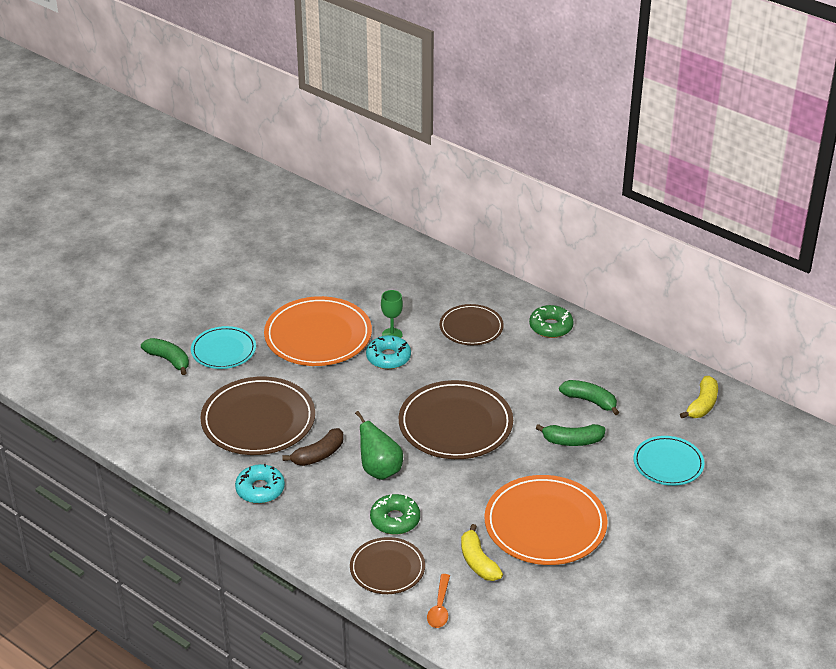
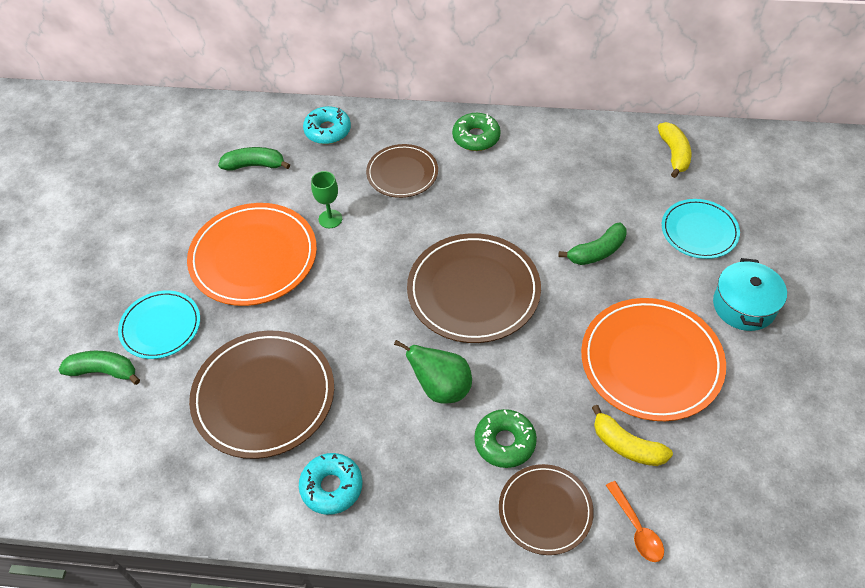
camera: 30 degrees left, 15 degrees up
(318, 455) = (362, 405): brown banana -> none
(388, 358) = (347, 247): turquoise donut -> turquoise donut (327, 131)
(590, 401) = (576, 199): green banana -> green banana (255, 165)
(653, 524) = (744, 306): none -> turquoise pot

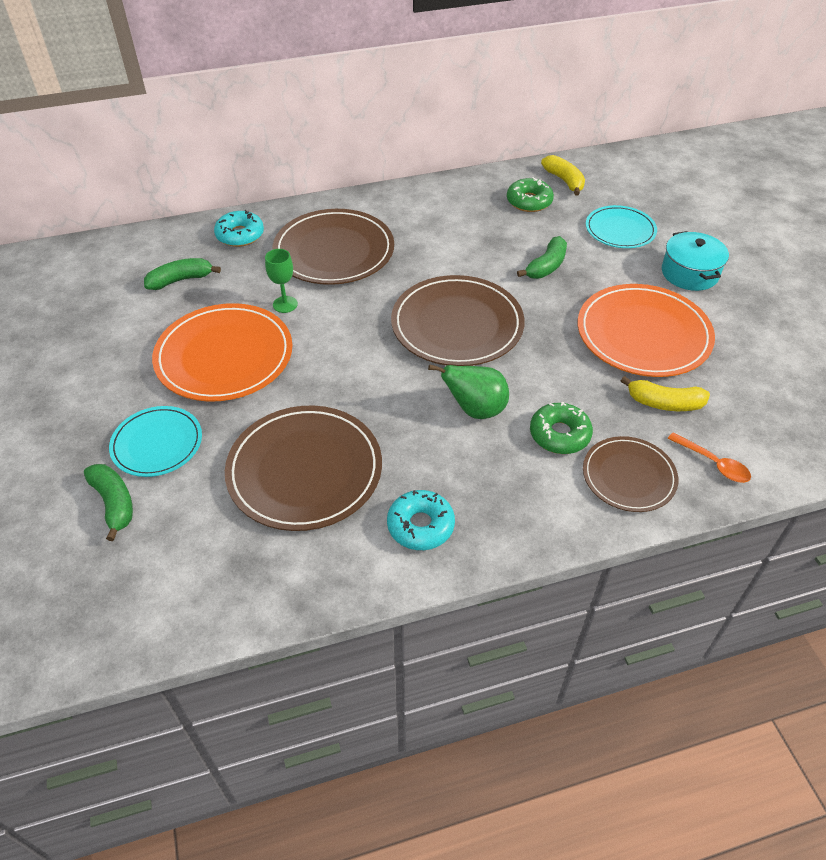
camera: 25 degrees left, 5 degrees down
(104, 371) = (114, 503): green banana -> green banana turned 75 degrees clockwise
(402, 173) = (334, 251): brown plate -> brown plate, size x1.67
(476, 137) = (386, 208): green donut -> green donut (529, 201)

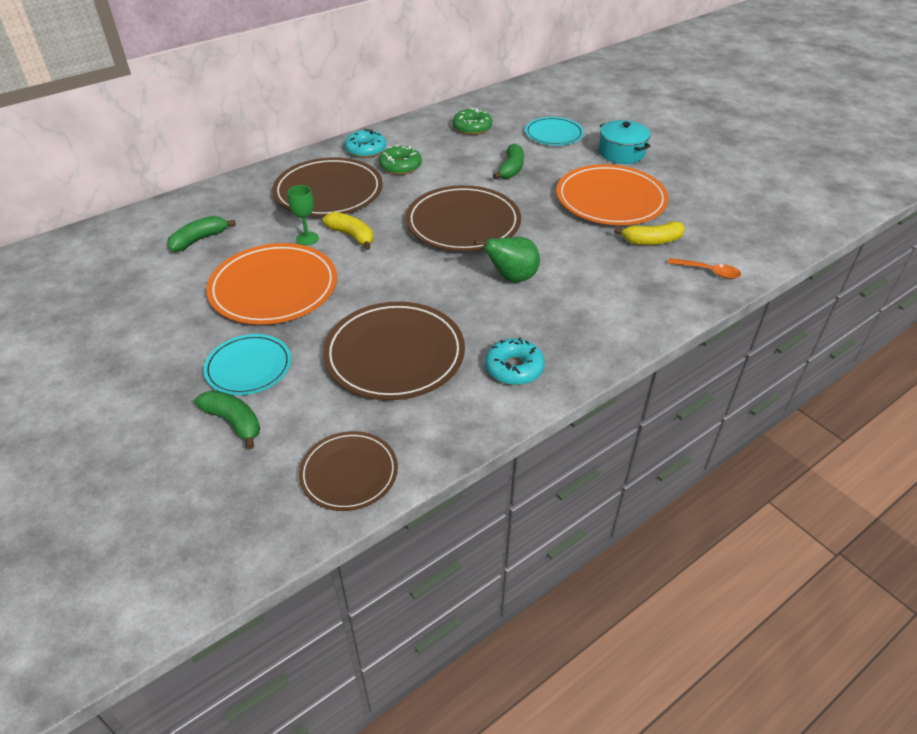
camera: 20 degrees left, 5 degrees down
(240, 235) = (236, 196): turquoise donut -> turquoise donut (366, 150)
(559, 434) = (586, 279): green donut -> green donut (400, 166)
(564, 181) = (492, 109): yellow banana -> yellow banana (352, 236)
(629, 476) = (653, 295): brown plate -> brown plate (349, 473)

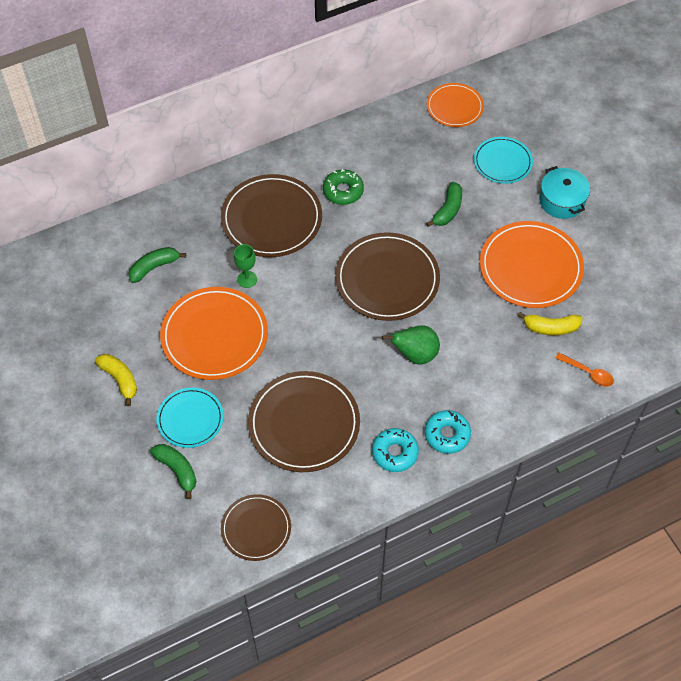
camera: 10 degrees right, 15 degrees up
(352, 236) = (286, 282): yellow banana -> yellow banana (120, 379)
(366, 150) = (313, 161): turquoise donut -> turquoise donut (447, 435)
(472, 127) = (423, 140): green donut -> none
(495, 106) = (454, 107): none -> orange plate

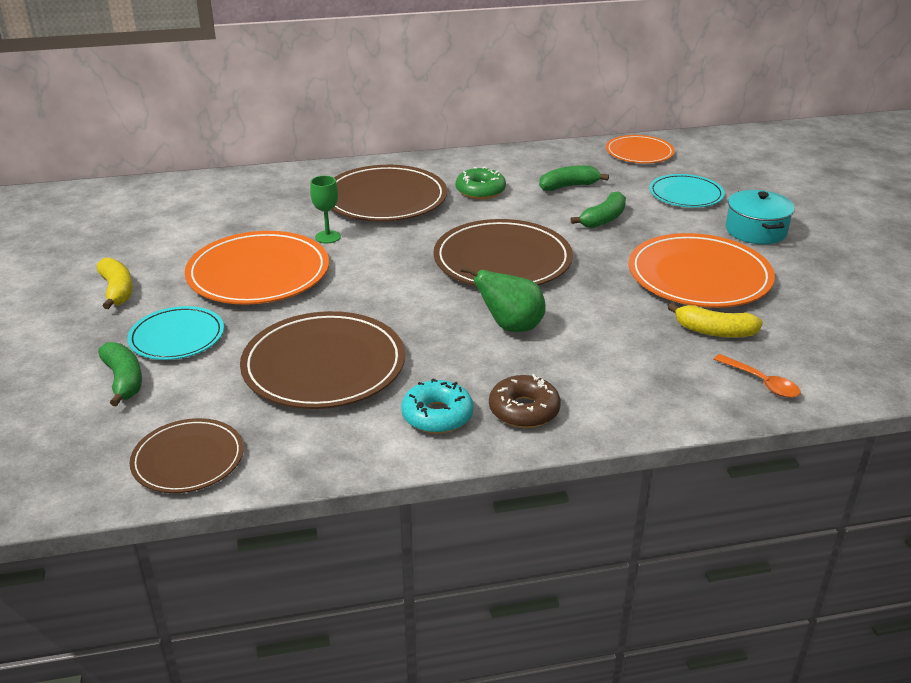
camera: 15 degrees right, 25 degrees down
(154, 267) = (226, 214): green banana -> green banana (569, 186)
(447, 435) = (524, 410): turquoise donut -> brown donut

